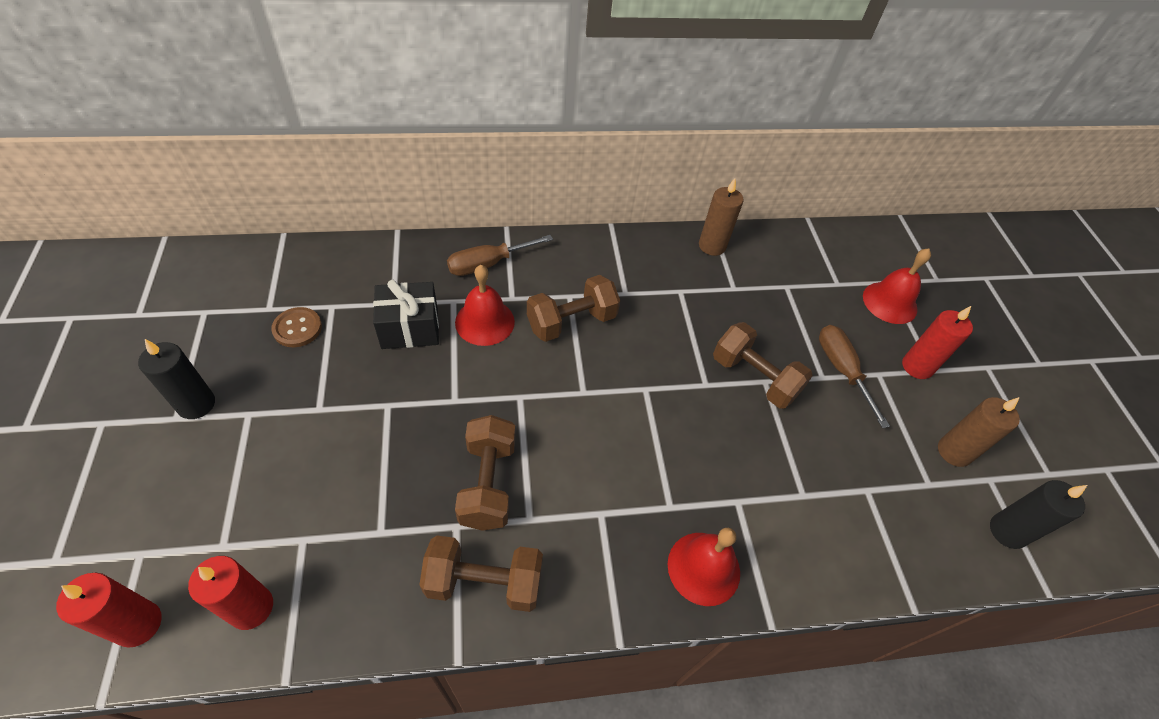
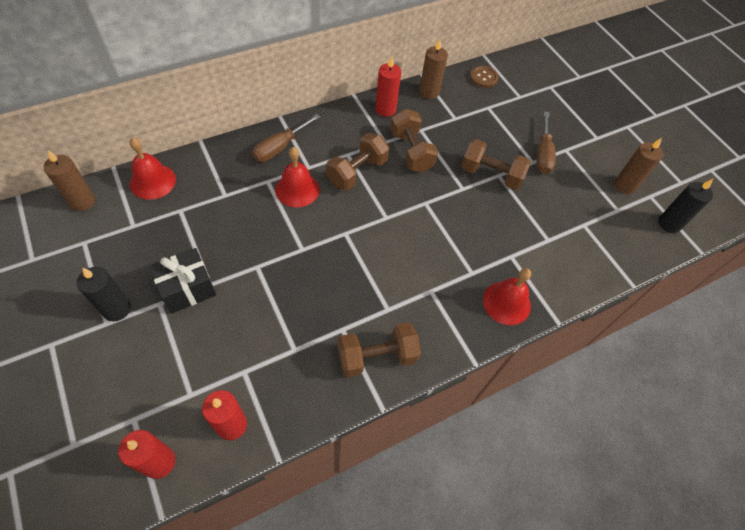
camera: 20 degrees left, 5 degrees up
(228, 263) = (82, 201): none -> brown candle
(297, 328) = (163, 233): brown button -> brown button (483, 77)
(410, 328) = (246, 209): black gift -> black gift (187, 289)
(488, 483) = (350, 296): brown dumbbell -> brown dumbbell (411, 151)
(842, 370) = (543, 154): brown screwdriver -> brown screwdriver turned 135 degrees counterclockwise
(890, 302) = (556, 100): red bell -> red bell (152, 181)
(917, 367) = (586, 138): red candle -> red candle (385, 109)

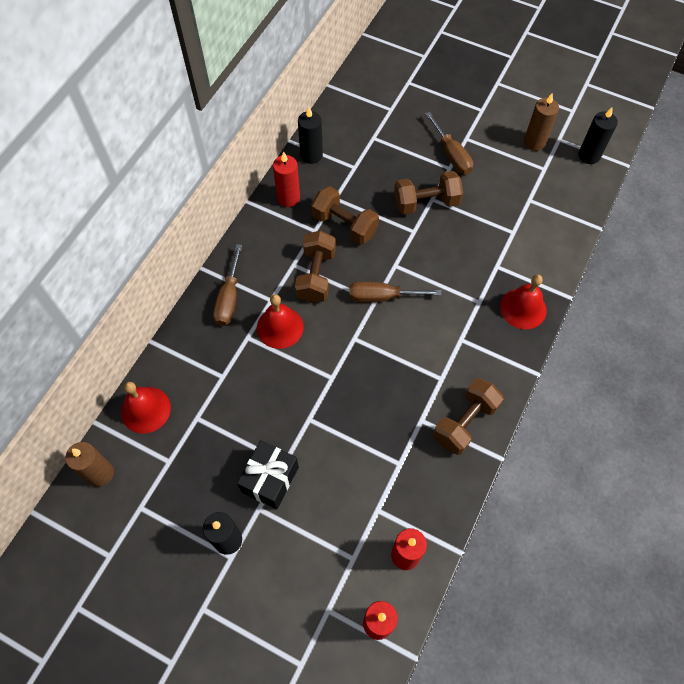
camera: 30 degrees left, 5 degrees up
(395, 218) = (382, 297): none -> brown screwdriver
(429, 92) = (311, 155): brown candle -> black candle
(483, 77) = (346, 109): brown button -> none

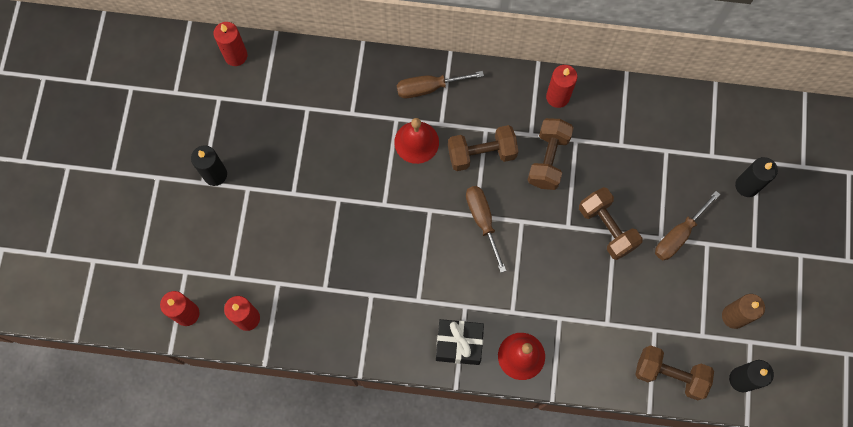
camera: 70 degrees right, 10 degrees up
(100, 473) = (236, 55): brown candle -> red candle
(145, 409) = (300, 65): red bell -> none
(270, 479) = (275, 187): black gift -> black gift (459, 344)
(311, 155) = (617, 99): black candle -> black candle (747, 186)
(465, 422) = (382, 334): brown dumbbell -> brown dumbbell (669, 375)

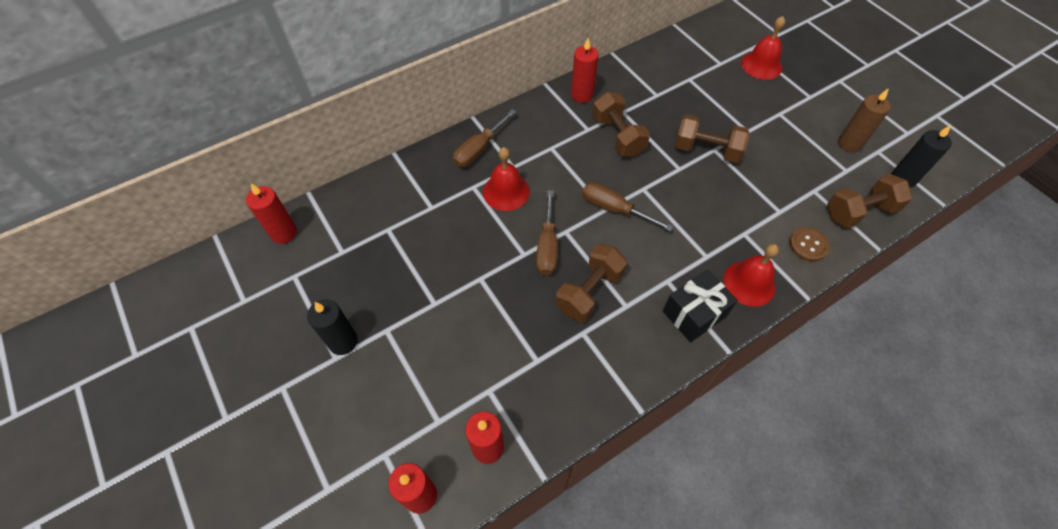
camera: 40 degrees left, 15 degrees down
(481, 154) = (565, 165): brown dumbbell -> brown dumbbell (589, 292)
(597, 366) = (808, 245): none -> brown button
(678, 235) = (756, 121): brown screwdriver -> brown screwdriver (547, 246)
(747, 186) = (761, 65): black candle -> red bell

